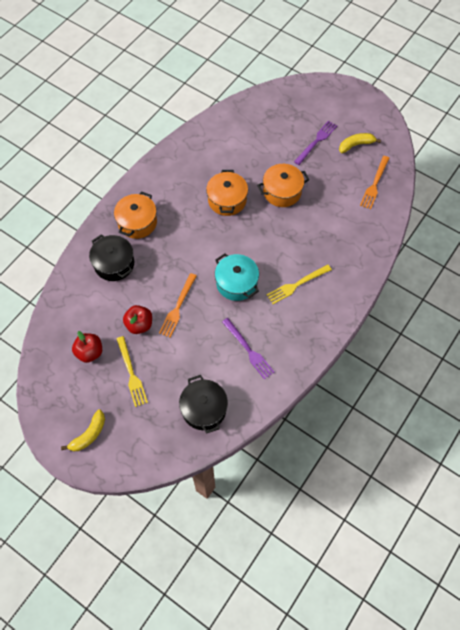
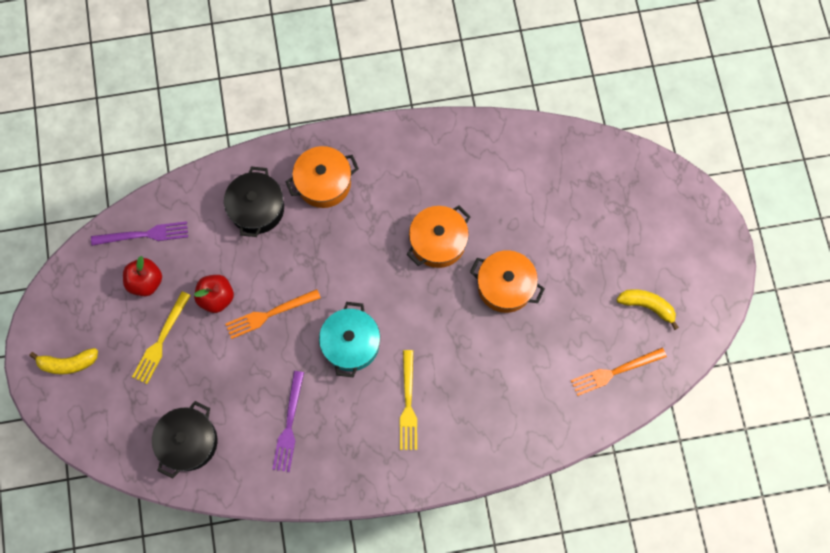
camera: 45 degrees right, 10 degrees up
(297, 284) = (408, 404): yellow fork -> yellow fork turned 105 degrees counterclockwise
(316, 141) = (607, 261): purple fork -> purple fork (144, 235)

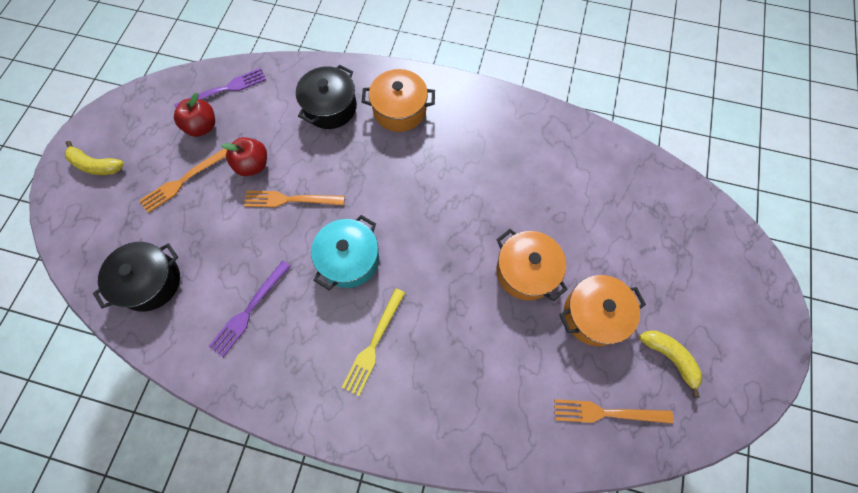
camera: 25 degrees right, 5 degrees down
(144, 235) = (224, 89): purple fork -> purple fork turned 45 degrees counterclockwise
(161, 340) = (183, 181): yellow fork -> orange fork
(438, 242) = (478, 202): orange pot -> orange pot (593, 315)

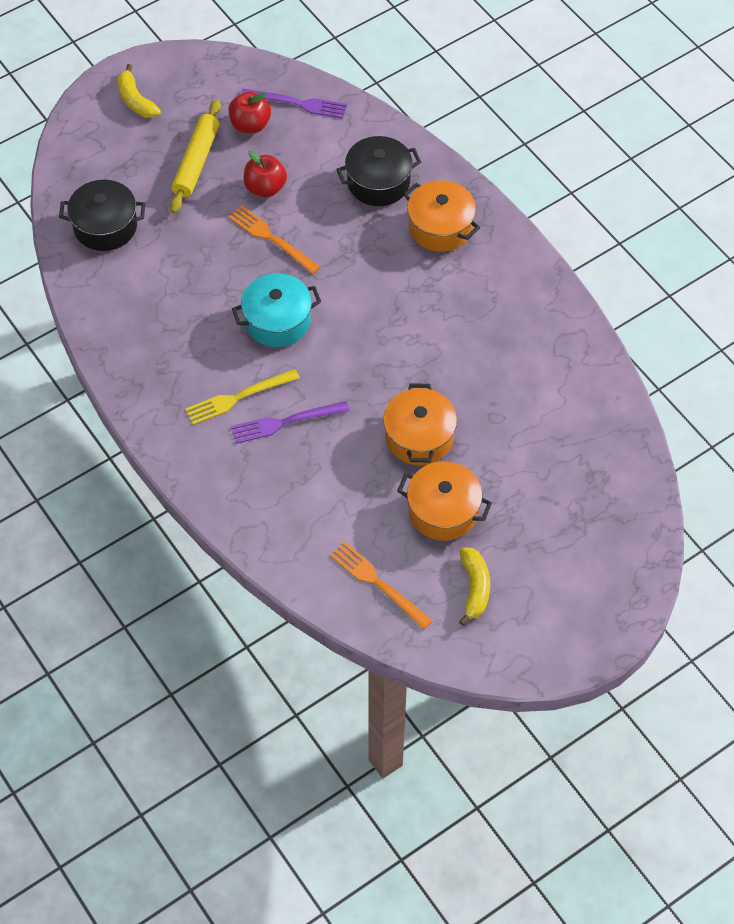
camera: 40 degrees right, 10 degrees down
(183, 181) = (196, 162): orange fork -> yellow rolling pin
(249, 310) = (163, 302): purple fork -> purple fork (285, 422)

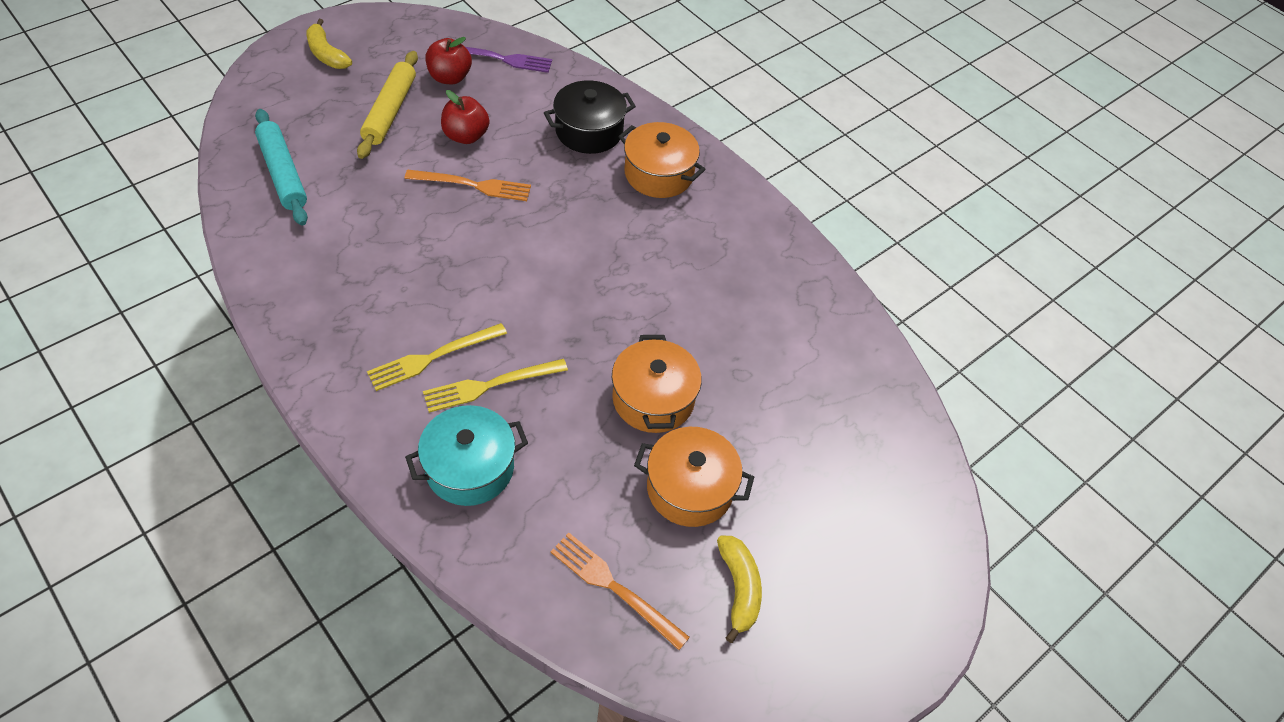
camera: 10 degrees left, 5 degrees down
(105, 226) = (283, 173): black pot -> turquoise rolling pin
(271, 238) = (473, 185): orange fork -> orange fork turned 150 degrees clockwise
(277, 321) = (480, 271): turquoise pot -> turquoise pot (470, 468)
(285, 422) = (490, 385): purple fork -> yellow fork

